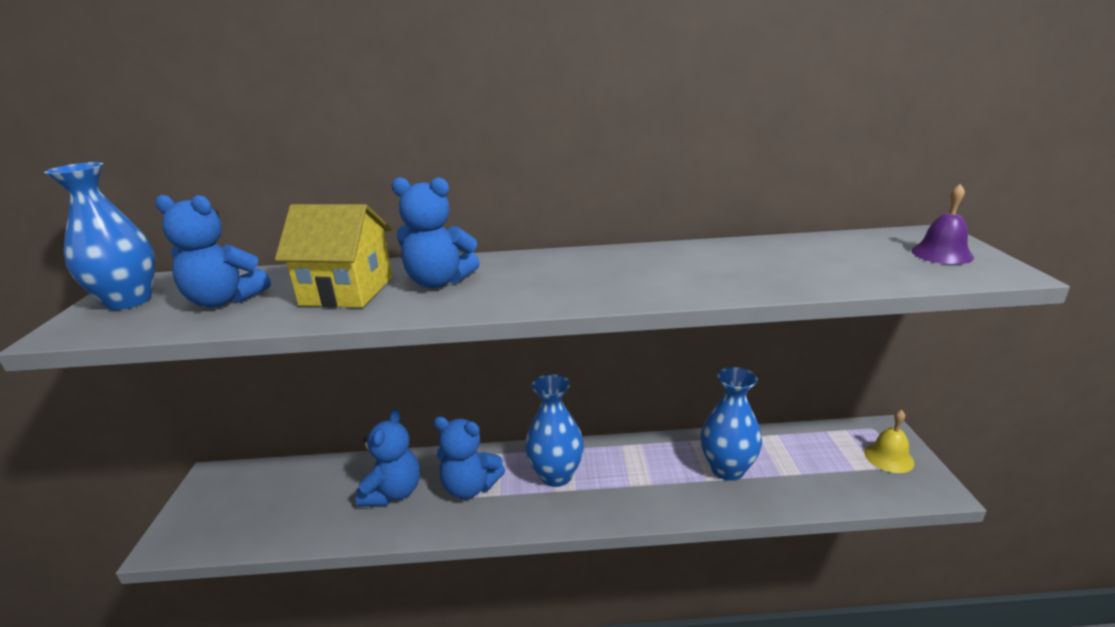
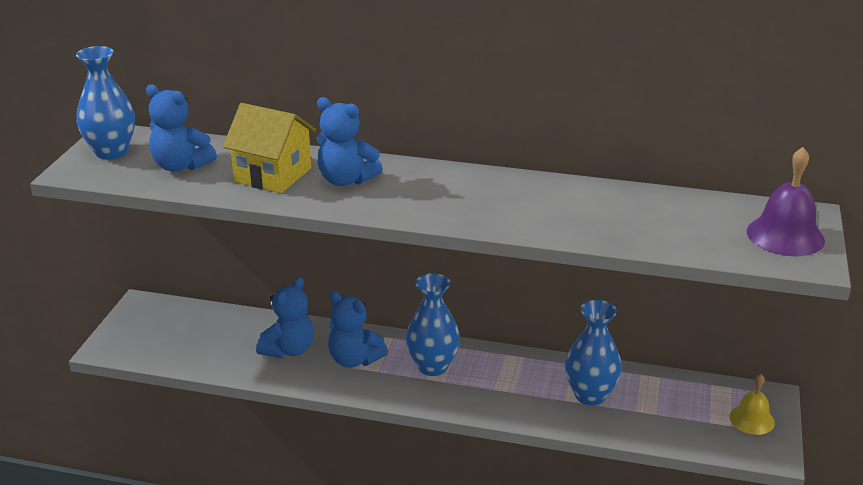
camera: 15 degrees right, 5 degrees up
(942, 254) = (785, 236): purple bell -> purple bell, size x1.53

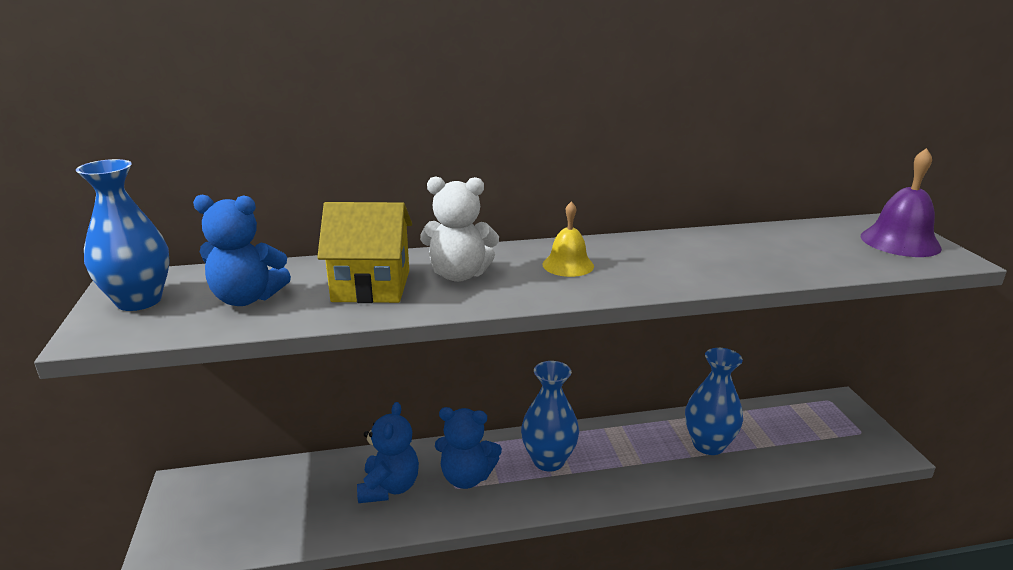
camera: 25 degrees left, 5 degrees down
(346, 180) = (459, 275): blue teddy bear -> white teddy bear
(752, 419) = (847, 426): yellow bell -> yellow bell (568, 265)

